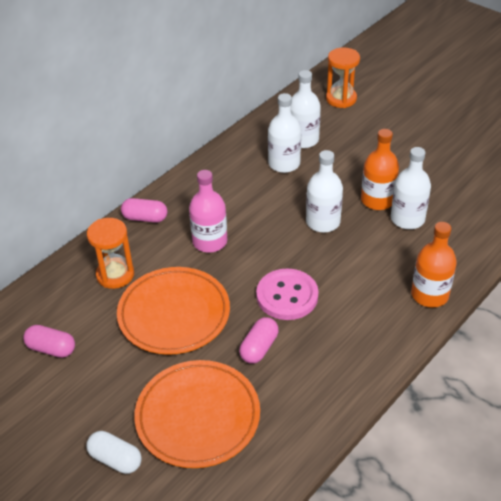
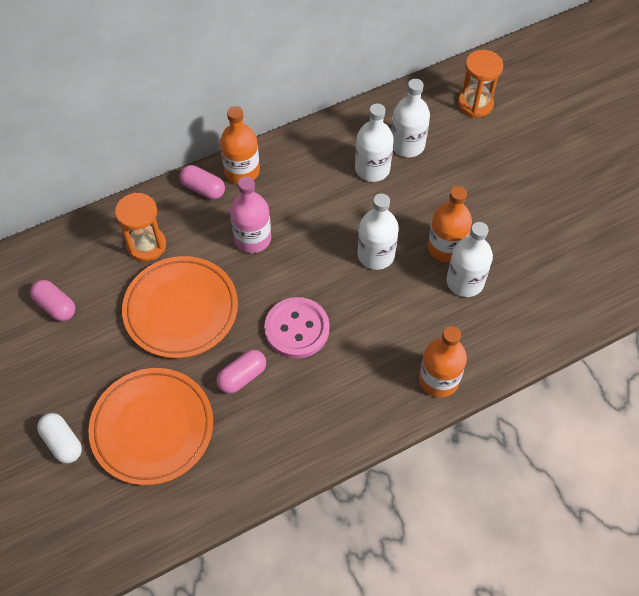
camera: 20 degrees right, 15 degrees up
(173, 196) = (242, 171): none -> orange bottle

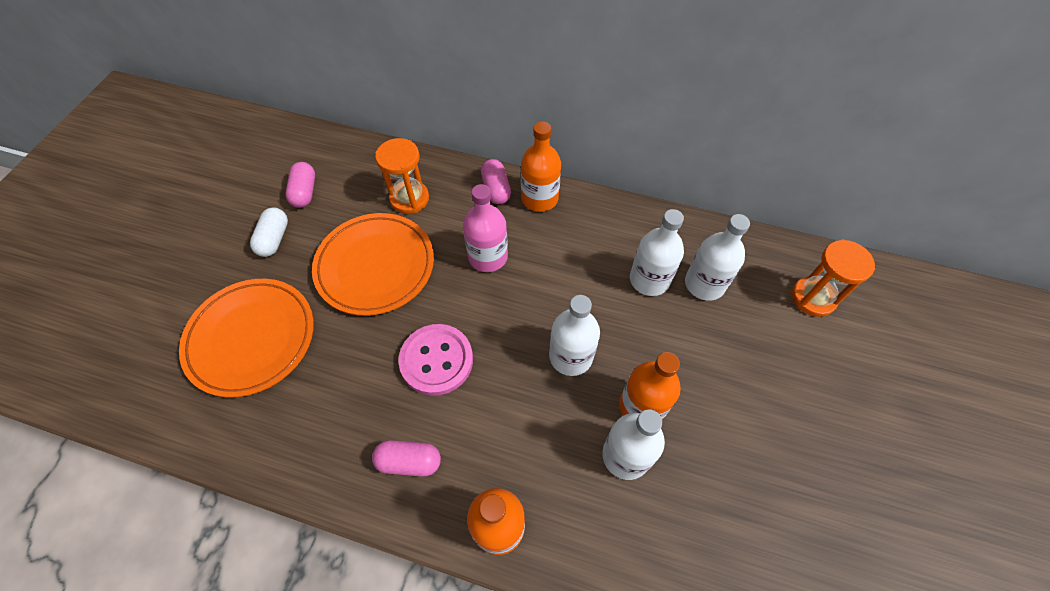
camera: 45 degrees right, 0 degrees up
(62, 442) = (191, 292): white capsule -> white capsule (274, 239)
(242, 376) = (353, 360): pink capsule -> pink capsule (409, 461)

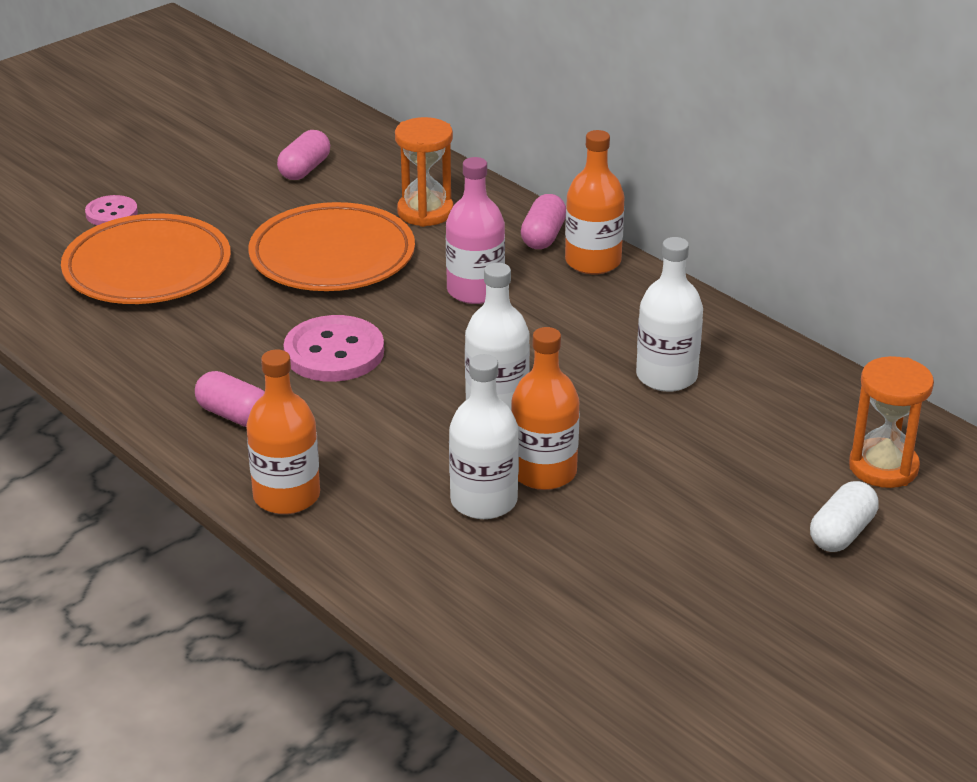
camera: 30 degrees right, 25 degrees down
(190, 294) = (111, 213): none -> pink button
(274, 239) = (237, 198): white capsule -> white capsule (842, 533)
(704, 284) = (739, 404): white bottle -> none

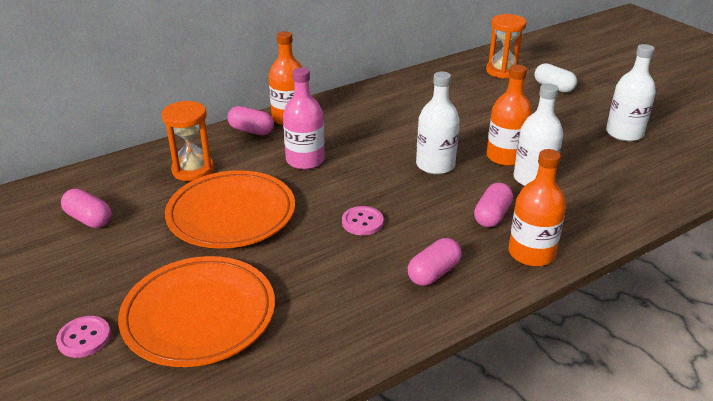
camera: 80 degrees left, 0 degrees up
(334, 352) = (362, 222): pink button -> pink button, size x0.58
(371, 460) = (492, 215): none -> pink capsule
(666, 376) = (417, 111): white bottle -> white bottle (624, 133)

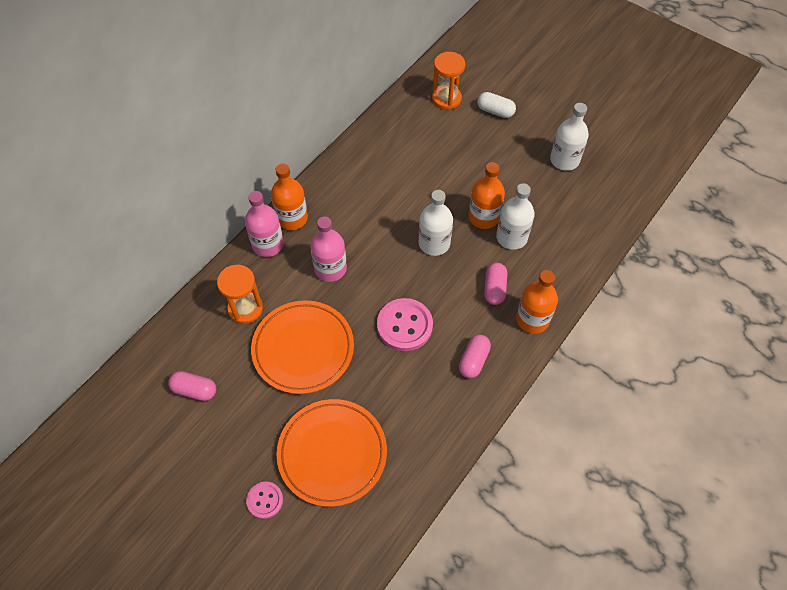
camera: 20 degrees left, 25 degrees up
(251, 130) = (268, 244): pink capsule -> pink bottle
(362, 222) = (404, 325): pink button -> pink button, size x1.73

